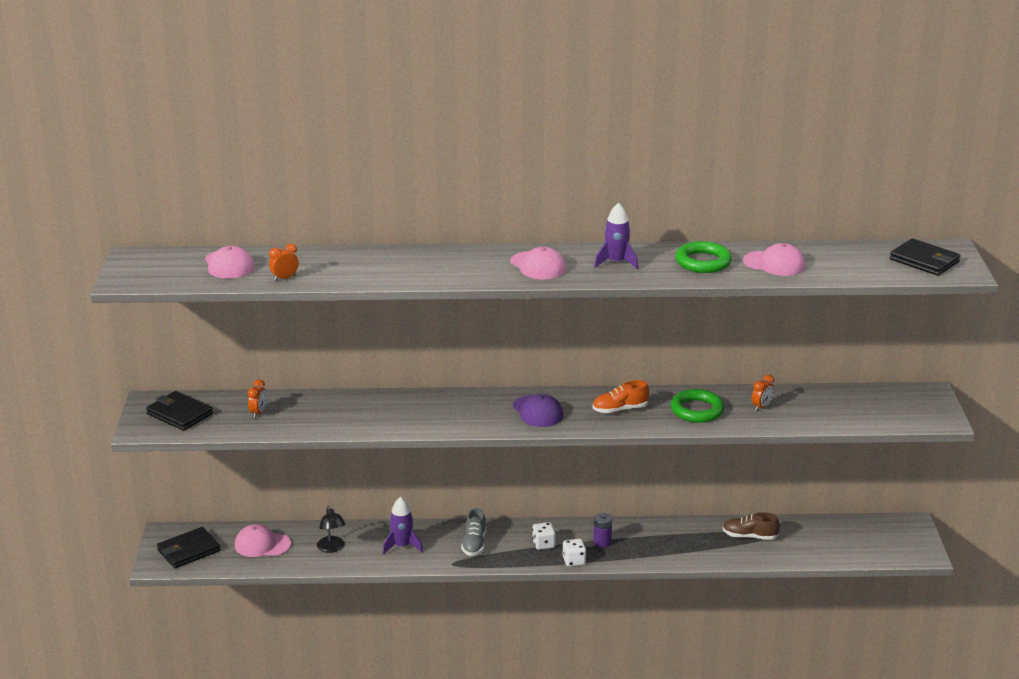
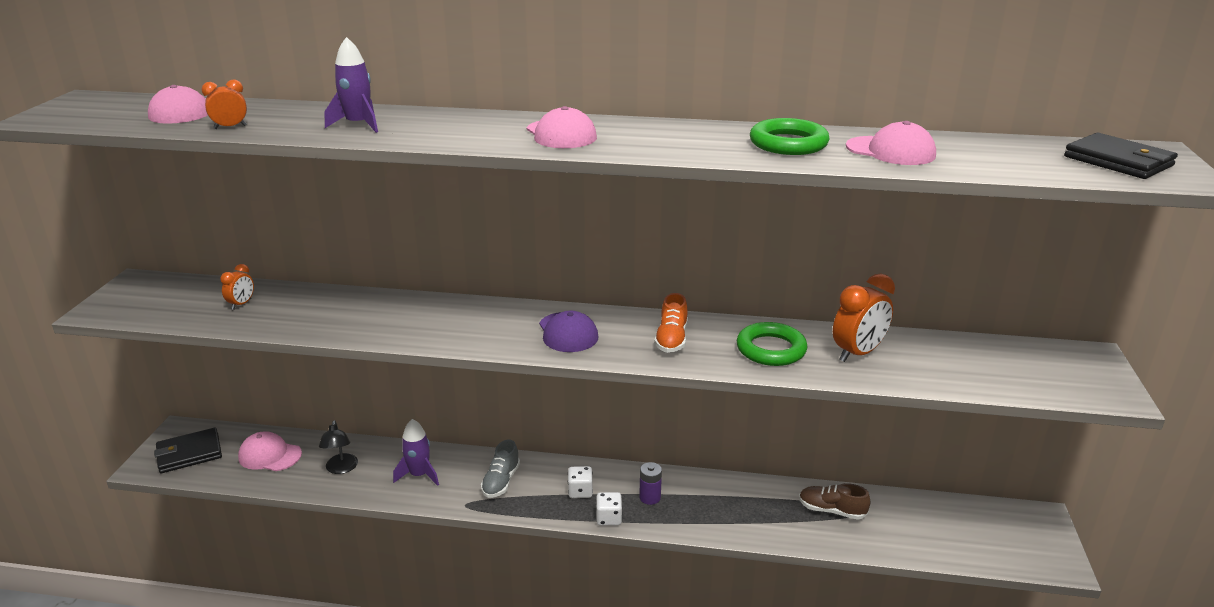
camera: 10 degrees right, 0 degrees up
(179, 414) = (155, 297): black wallet -> none
(616, 262) = (668, 137): purple rocket -> purple rocket (358, 125)
(620, 409) = (671, 339): orange shoe -> orange shoe turned 75 degrees counterclockwise
(761, 407) = (858, 353): orange clock -> orange clock, size x1.86

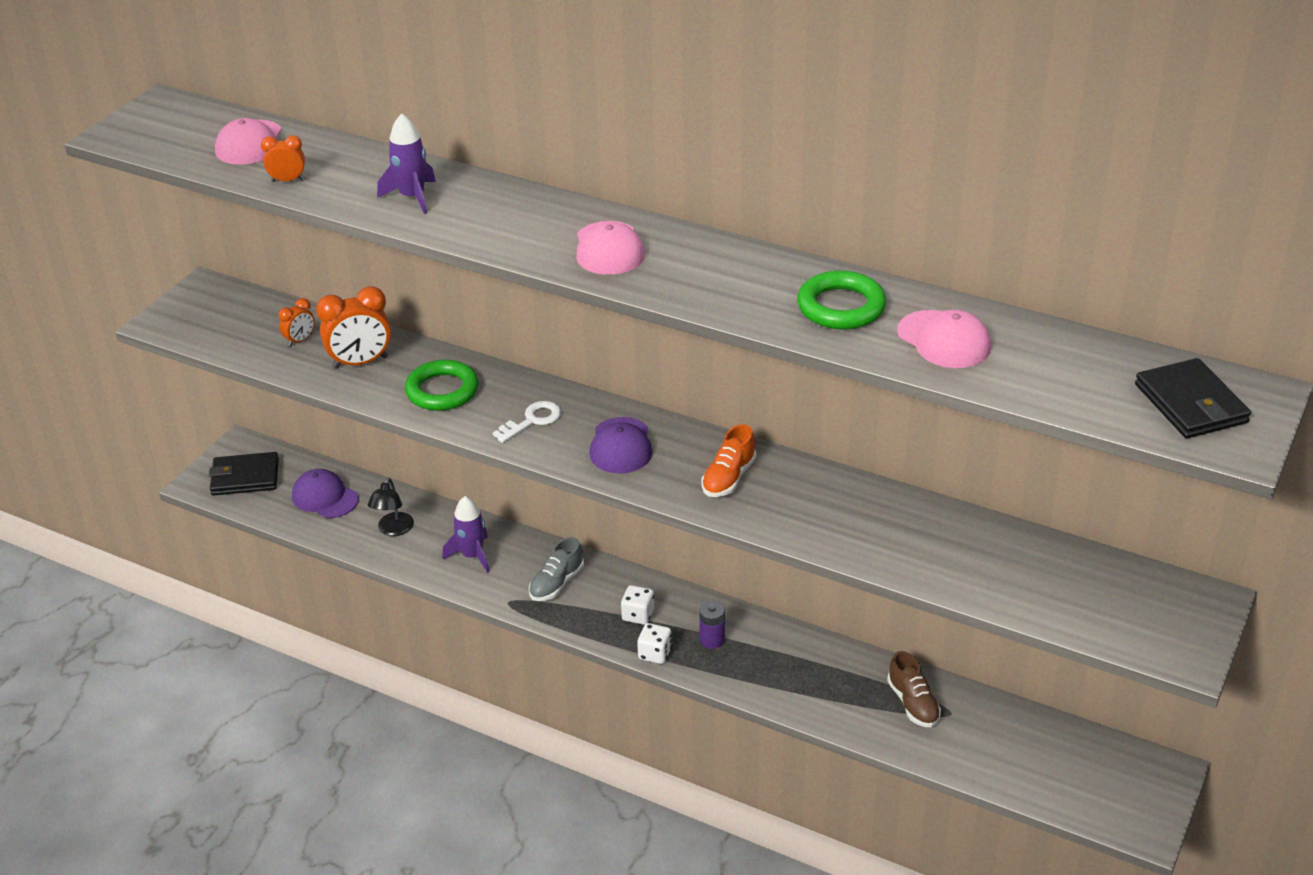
camera: 20 degrees right, 10 degrees up
(270, 455) = (325, 497): pink cap -> purple cap
(481, 327) = (532, 420): none -> white key
(771, 349) = (831, 514): green ring -> green ring (442, 391)
(831, 510) = (913, 703): brown shoe -> brown shoe turned 150 degrees counterclockwise
(858, 353) = (927, 539): orange clock -> orange clock (360, 362)

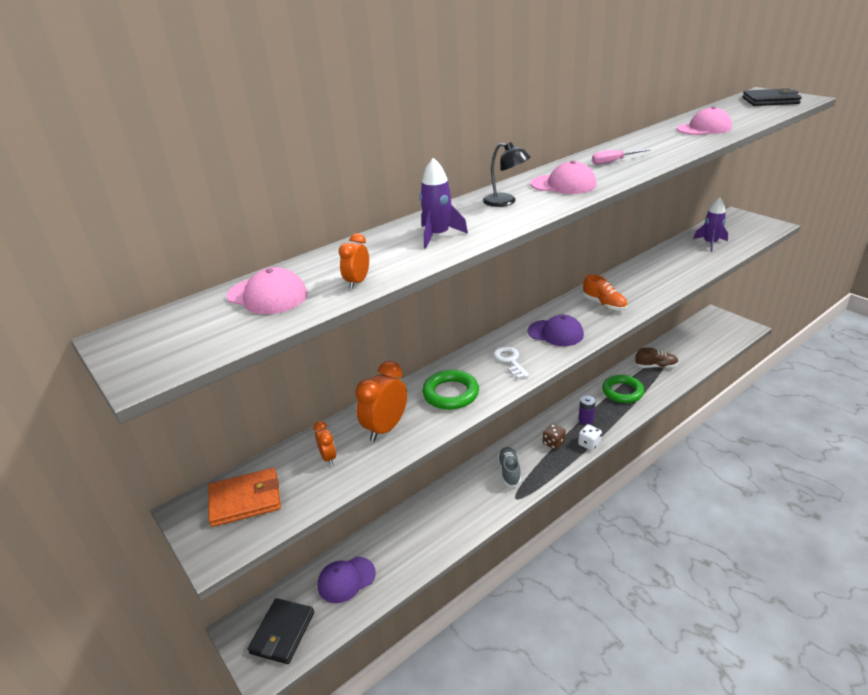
camera: 65 degrees left, 5 degrees down
(226, 313) = (245, 499): none -> orange wallet
(360, 362) = (385, 428): orange clock -> orange clock turned 150 degrees counterclockwise
(393, 530) = (410, 544): black lamp -> black lamp (505, 202)
(472, 555) = (461, 506): purple rocket -> purple rocket (710, 243)
(556, 583) = (509, 471): grey shoe -> grey shoe turned 150 degrees counterclockwise
(638, 615) = (553, 443): white dice -> brown dice
(722, 274) = (613, 162): none -> pink screwdriver
(841, 307) = (663, 142): green ring -> green ring (622, 392)

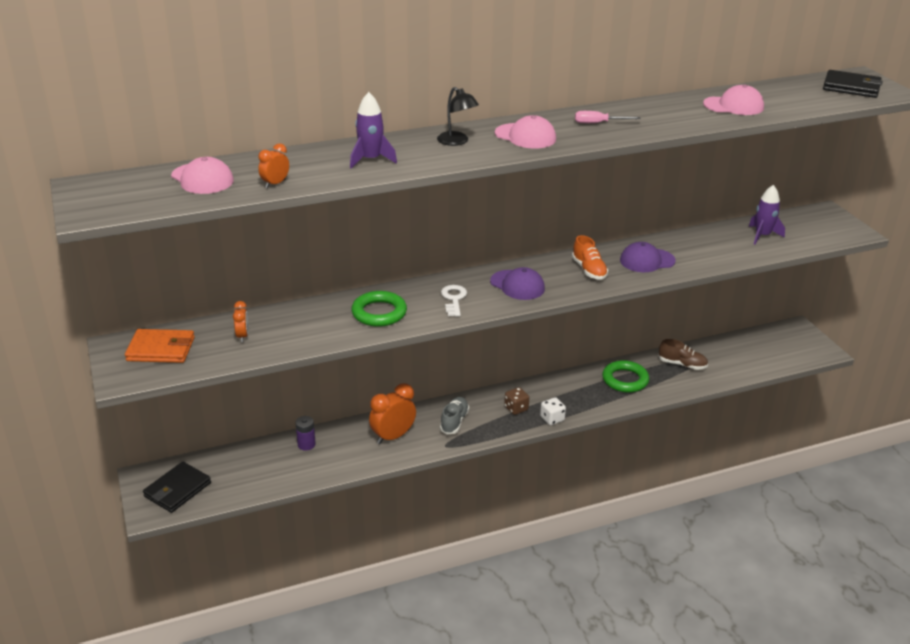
camera: 15 degrees right, 0 degrees up
(346, 579) = (251, 466): purple cap -> purple cap (647, 260)
(385, 428) = (304, 326): orange clock -> orange clock (393, 436)
(586, 419) = (565, 396): purple battery -> purple battery (306, 444)

